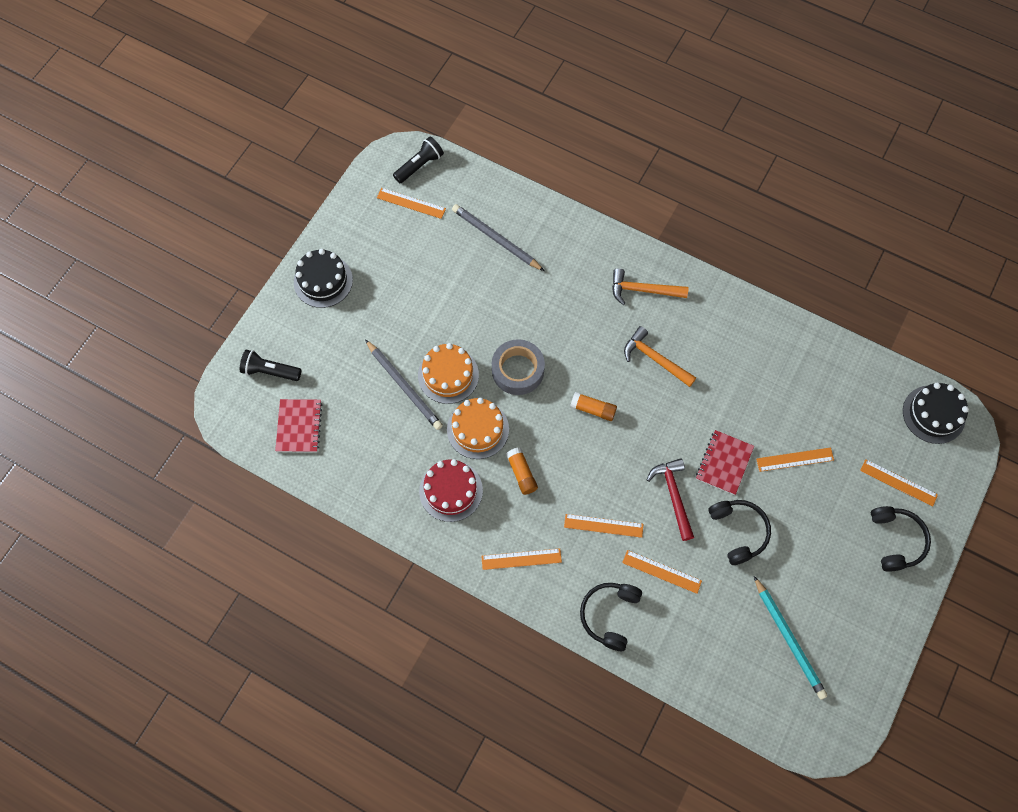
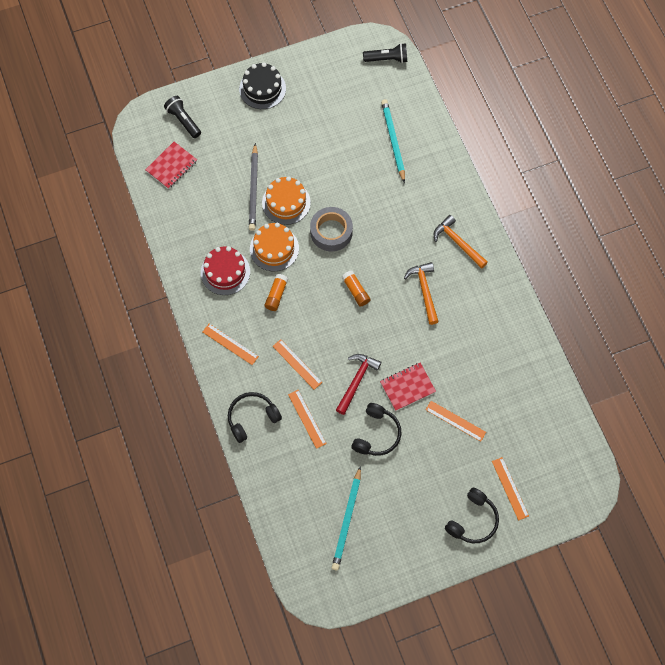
camera: 40 degrees right, 0 degrees up
(411, 203) = (360, 79): orange ruler -> none
(496, 239) = (393, 141): grey pencil -> turquoise pencil
(933, 414) = (577, 466): black cake -> none

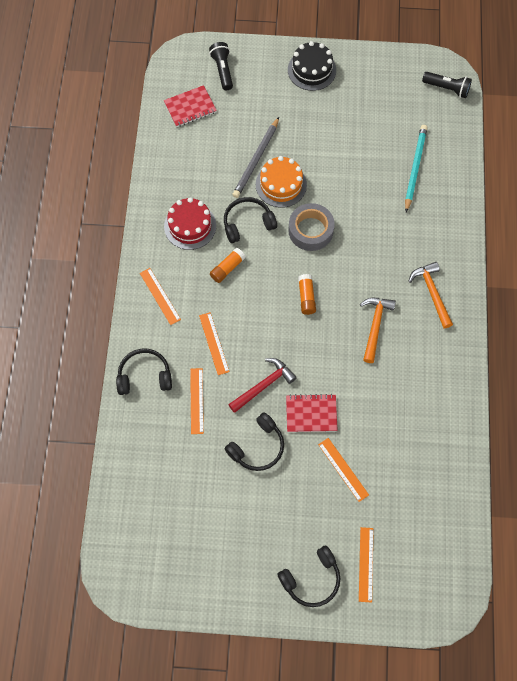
camera: 25 degrees right, 0 degrees up
(274, 248) = (247, 223): orange cake -> black headphones
(347, 520) = (185, 519): turquoise pencil -> none

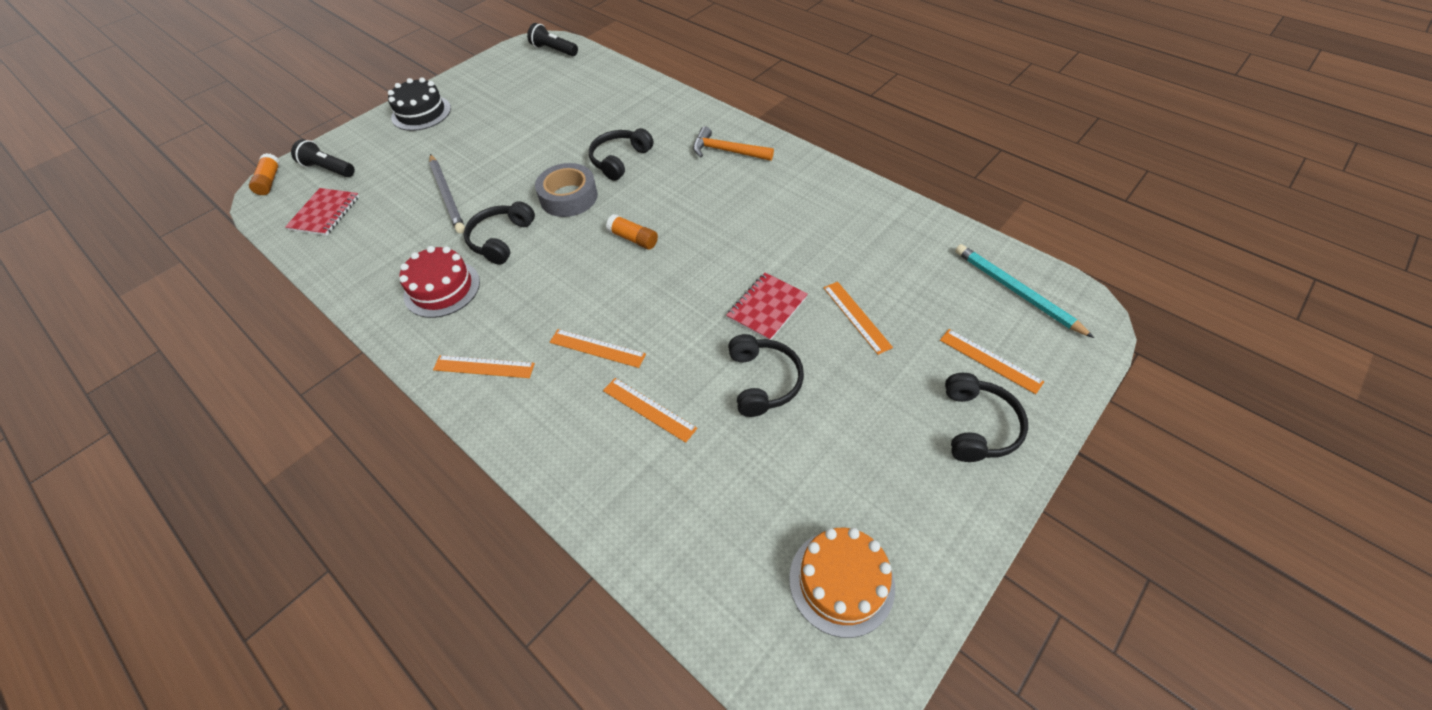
camera: 50 degrees left, 15 degrees down
(144, 376) = (562, 447): black headphones -> black headphones (620, 160)
(227, 268) = (527, 284): orange glue stick -> orange glue stick (269, 181)
(264, 385) = (694, 331): red hammer -> none
(281, 184) = (496, 192): orange cake -> orange cake (841, 582)
(343, 469) = (856, 316): orange ruler -> orange ruler turned 60 degrees clockwise
(375, 326) = (719, 205): orange hammer -> none
(414, 168) = (597, 101): turquoise pencil -> turquoise pencil (1016, 292)
(447, 88) = (554, 50): black flashlight -> black flashlight turned 120 degrees counterclockwise

